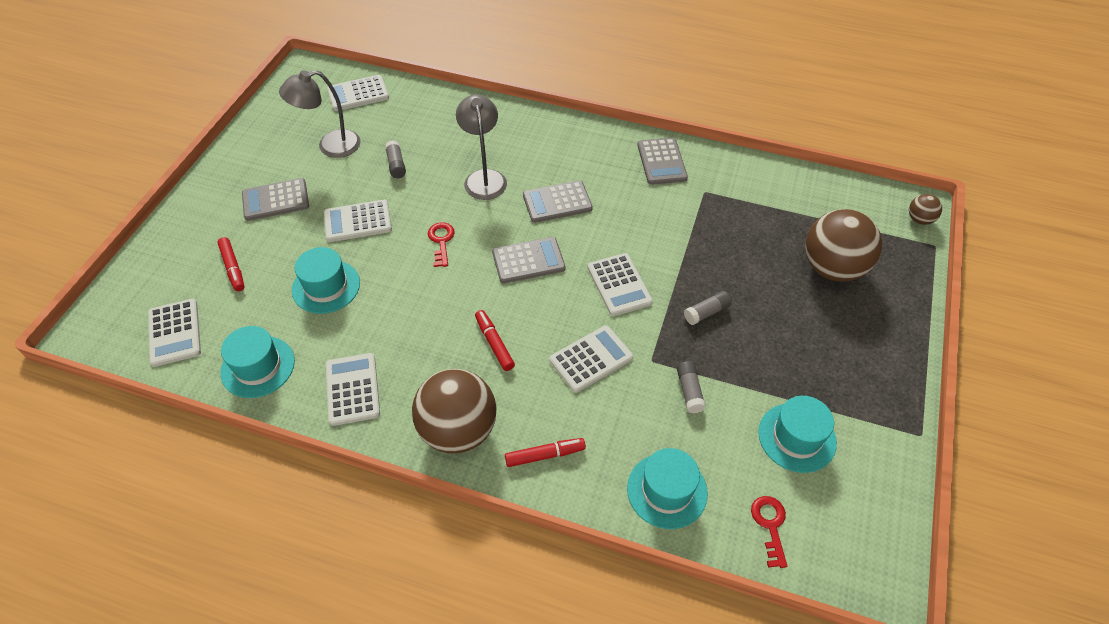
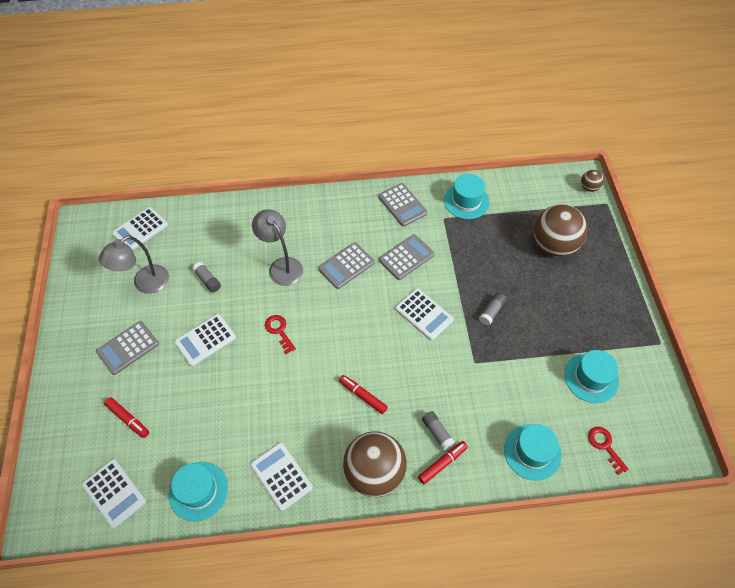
camera: 25 degrees left, 5 degrees up
(326, 286) = (212, 404): turquoise hat -> turquoise hat (466, 201)
(528, 261) = (351, 321): grey calculator -> grey calculator (406, 257)
(591, 359) = (435, 379): white calculator -> none
(689, 391) = (510, 374): grey glue stick -> grey glue stick (437, 432)

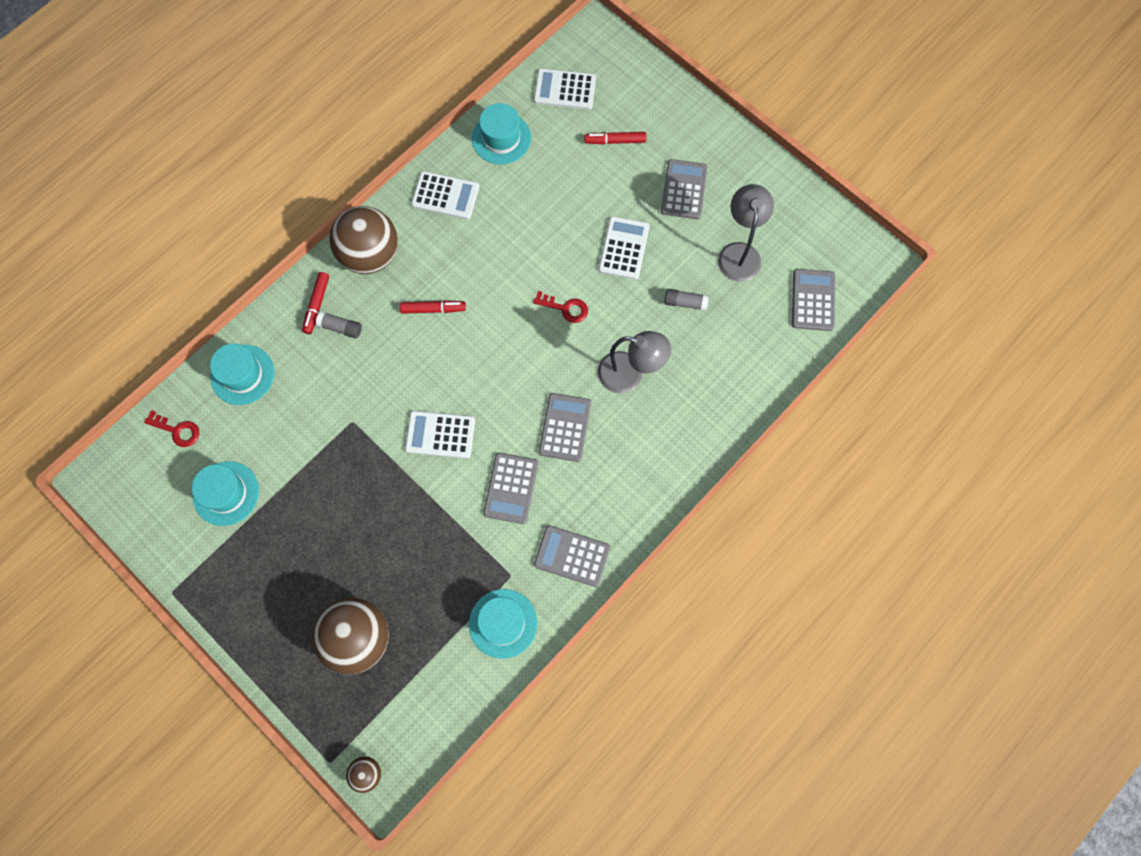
camera: 140 degrees right, 15 degrees up
(140, 229) = (813, 300): white calculator -> grey calculator
(491, 311) = (373, 492): grey glue stick -> none

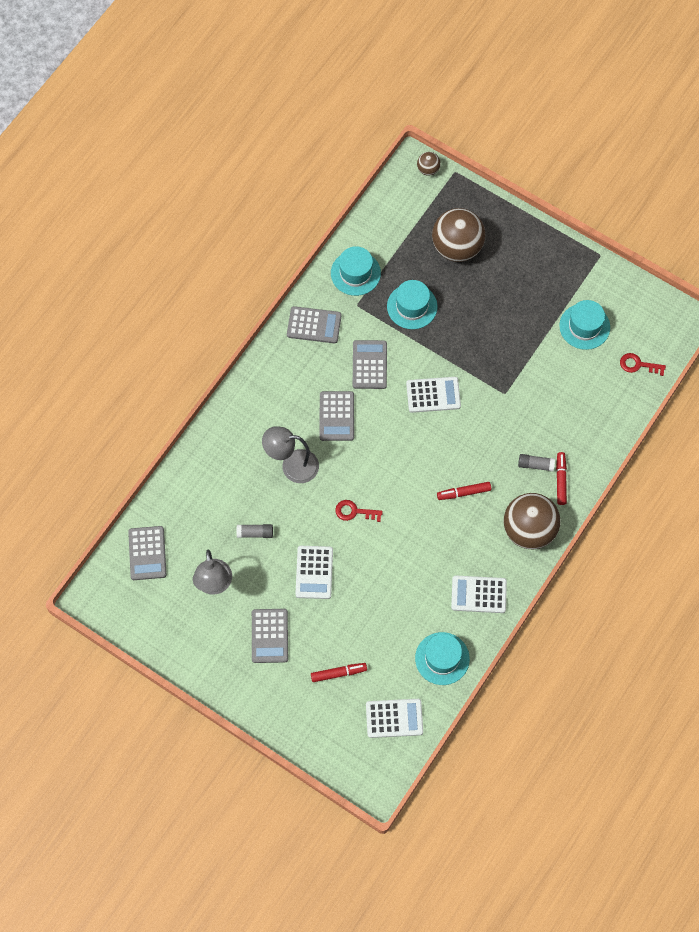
camera: 170 degrees right, 5 degrees down
(242, 374) = (602, 415): turquoise hat -> turquoise hat (412, 306)

